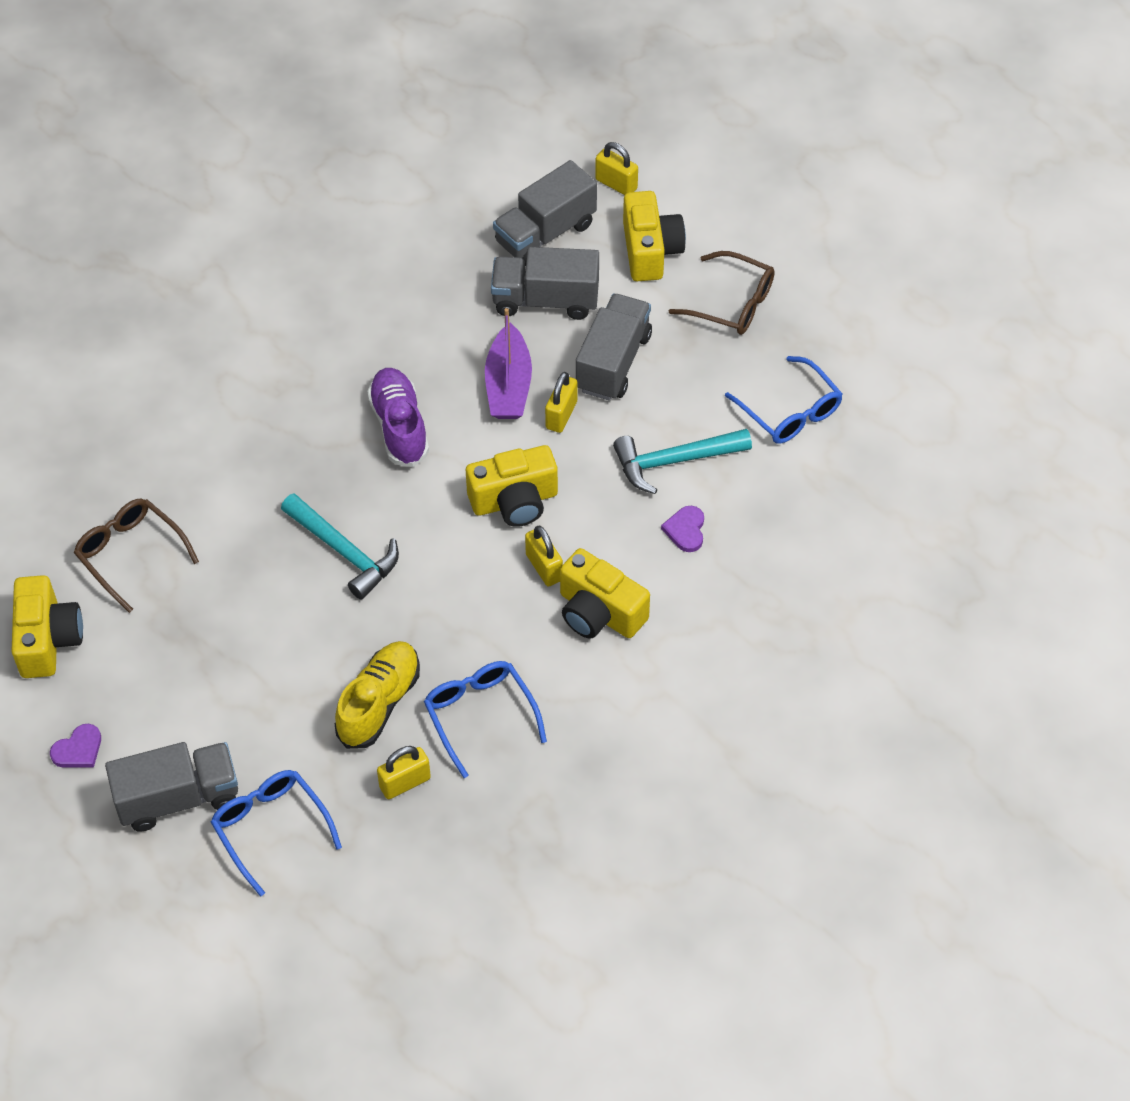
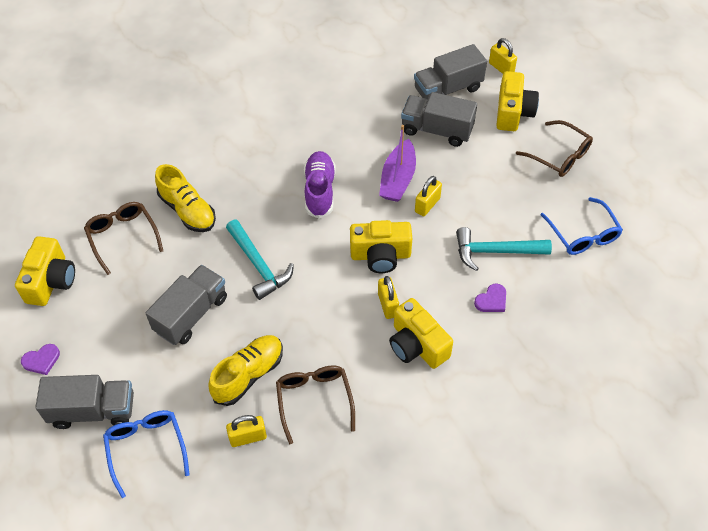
camera: 15 degrees right, 0 degrees up
(213, 496) = (187, 210): none -> yellow shoe
(480, 716) = (314, 401): blue glasses -> brown glasses
(613, 362) = (470, 178): grey truck -> grey truck (191, 314)
(685, 530) = (491, 300): purple heart -> purple heart turned 150 degrees counterclockwise

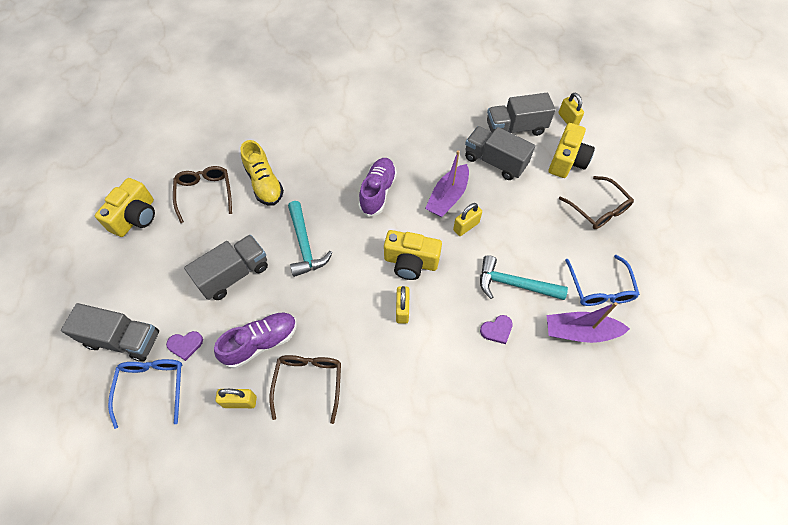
camera: 15 degrees right, 5 degrees up
(41, 360) = (101, 283): purple heart -> purple heart (185, 345)
(248, 375) = (261, 343): yellow shoe -> purple shoe
(417, 345) = (416, 355): yellow camera -> none
(575, 281) = (580, 332): none -> purple boat

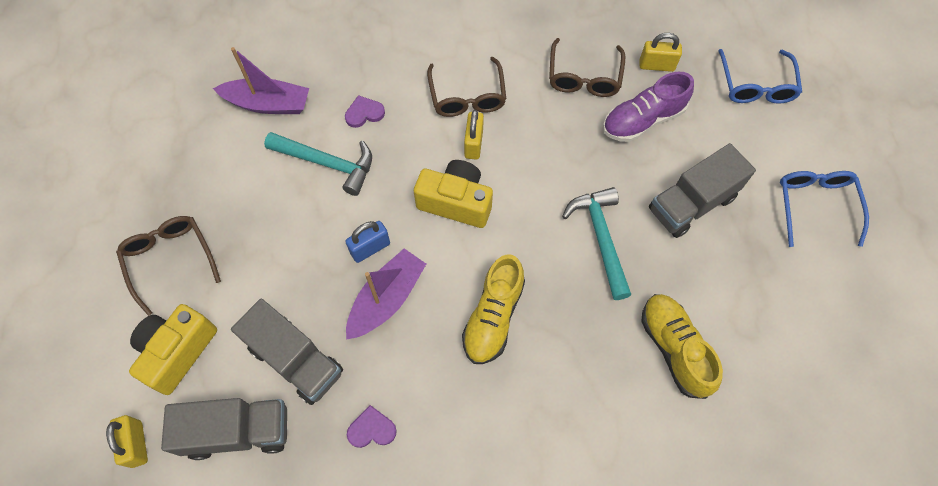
camera: 175 degrees left, 5 degrees up
(123, 340) = (808, 135): grey truck -> none
(136, 217) = (859, 303): yellow camera -> none
(185, 345) = (732, 124): purple heart -> purple heart (372, 429)
(205, 194) = (765, 336): brown glasses -> brown glasses (467, 96)
(378, 192) = (493, 317): purple shoe -> yellow shoe
(466, 226) = (370, 248): yellow padlock -> blue padlock
(600, 288) = (221, 151): blue glasses -> blue glasses (815, 206)

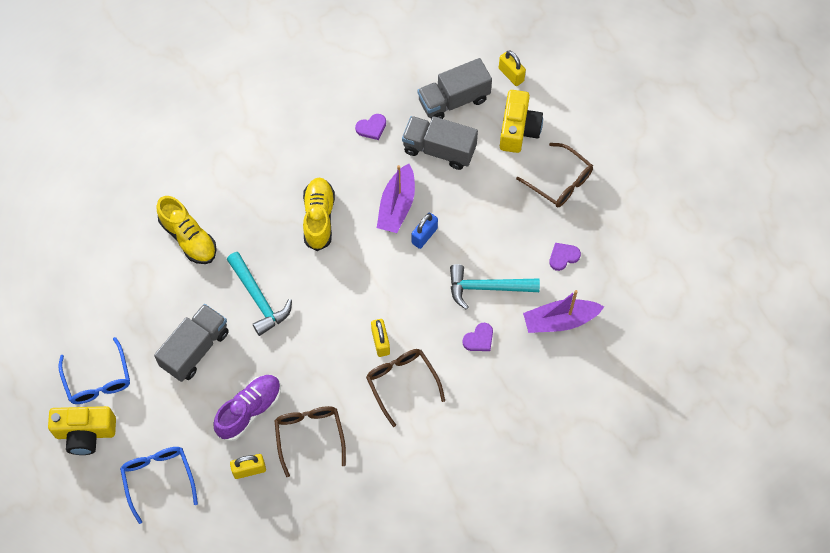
camera: 160 degrees right, 0 degrees up
(223, 169) = (563, 256): none -> purple heart
(456, 202) = (376, 290): yellow camera -> yellow camera (85, 433)

